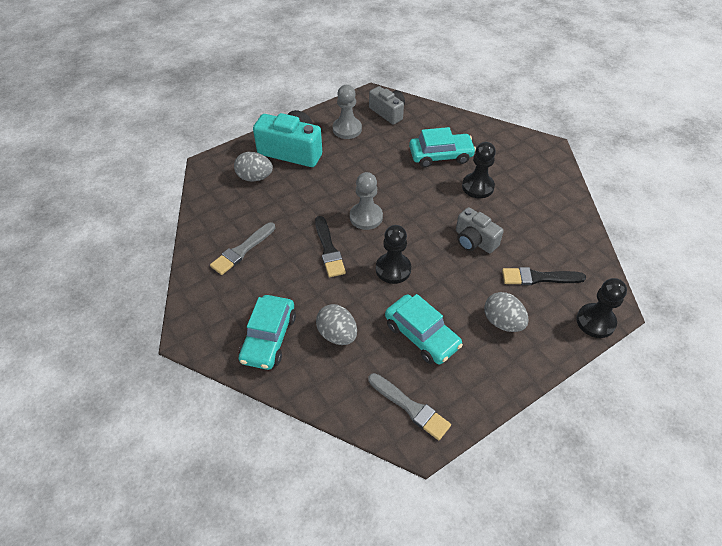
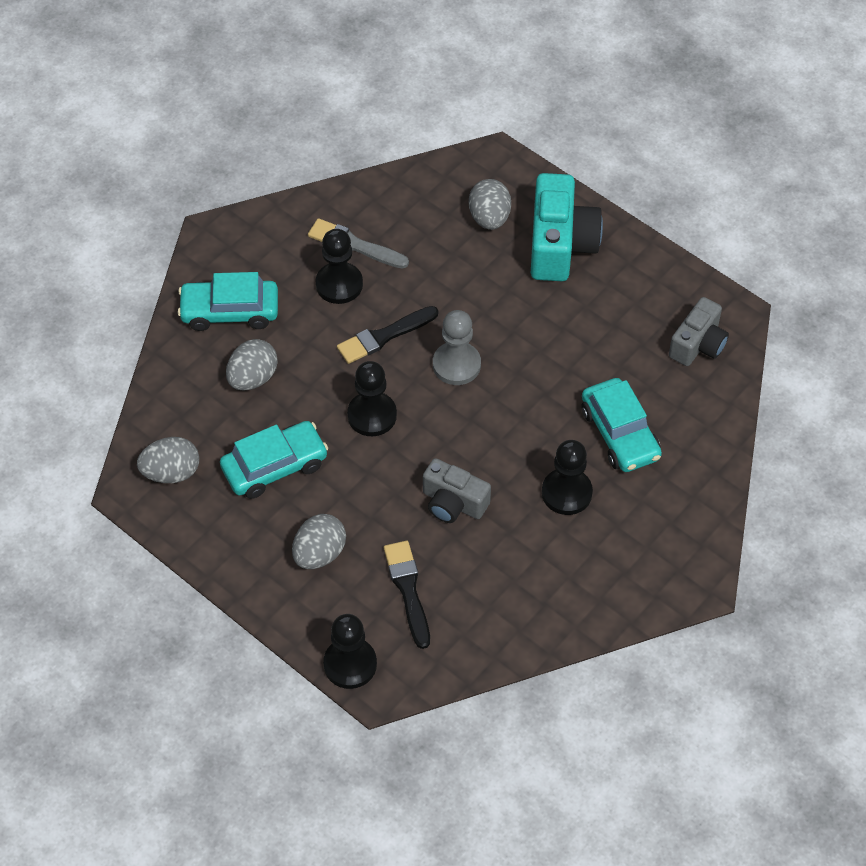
camera: 75 degrees right, 5 degrees up
(273, 265) = (339, 284): none -> black pawn
(347, 129) = (635, 300): grey pawn -> none
(410, 407) = (171, 472): grey brush -> grey egg
(422, 335) = (275, 466): turquoise car -> turquoise car turned 150 degrees counterclockwise
(474, 241) = (453, 503): grey camera -> grey camera turned 90 degrees counterclockwise

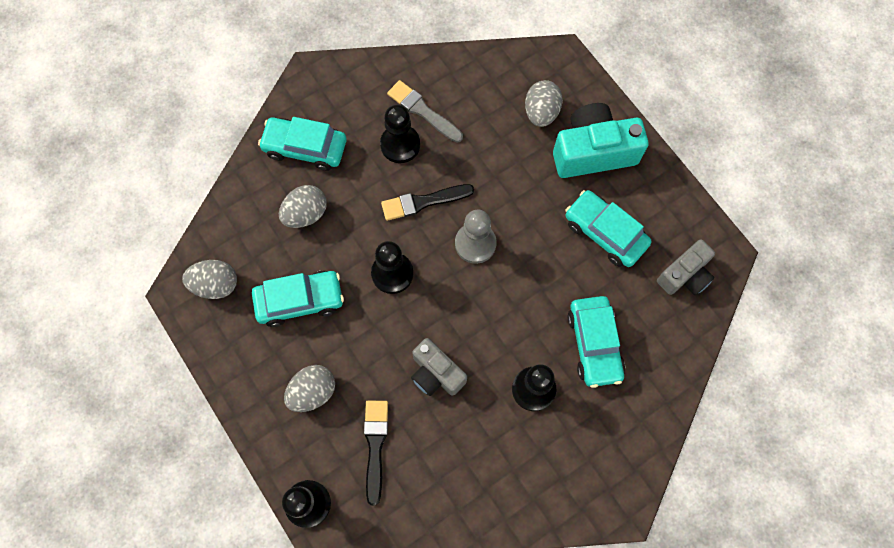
camera: 15 degrees right, 15 degrees up
(560, 245) = (593, 152): turquoise camera -> turquoise camera turned 120 degrees counterclockwise
(598, 322) = (605, 233): none -> turquoise car

